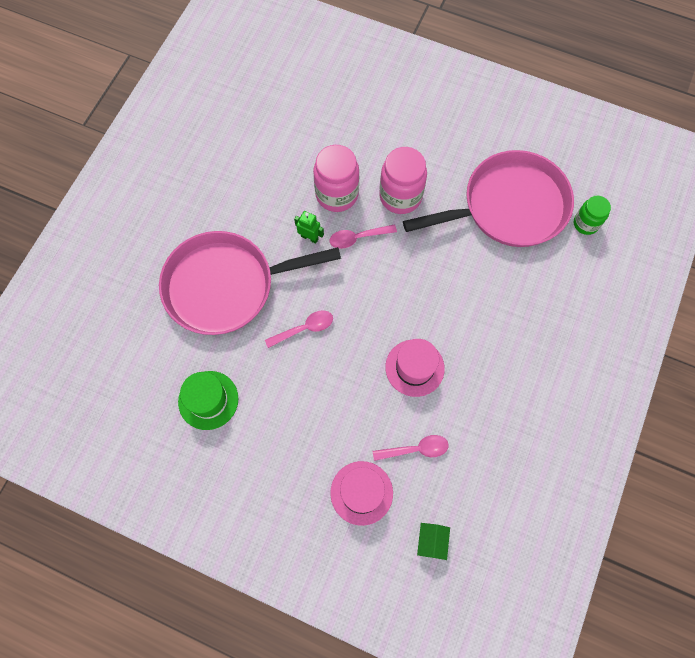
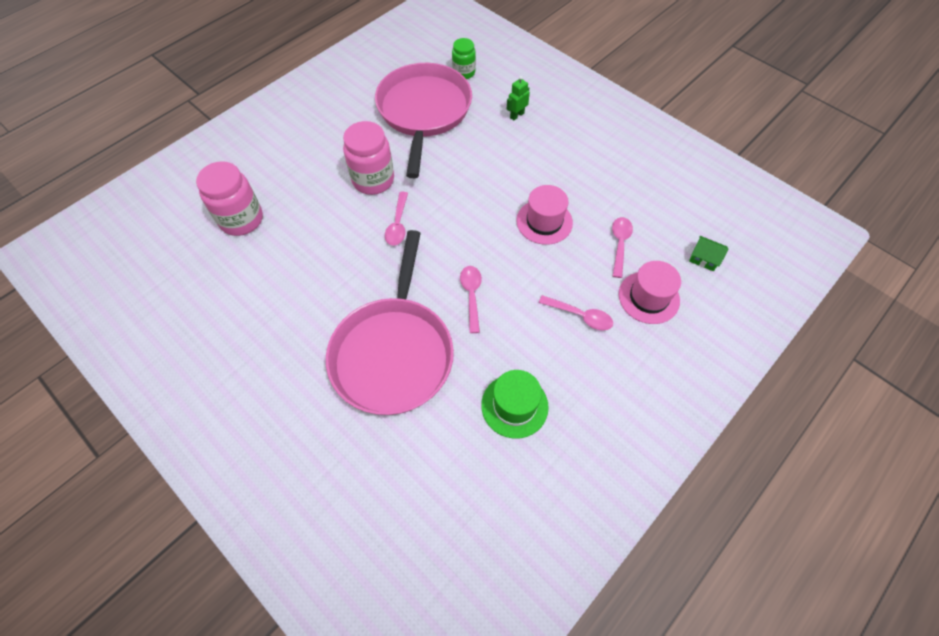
camera: 70 degrees left, 10 degrees down
(309, 237) = (377, 263): green robot -> green robot (517, 115)
(317, 432) = (580, 316): none -> pink spoon
(337, 194) = (343, 227): pink jar -> pink jar (241, 219)

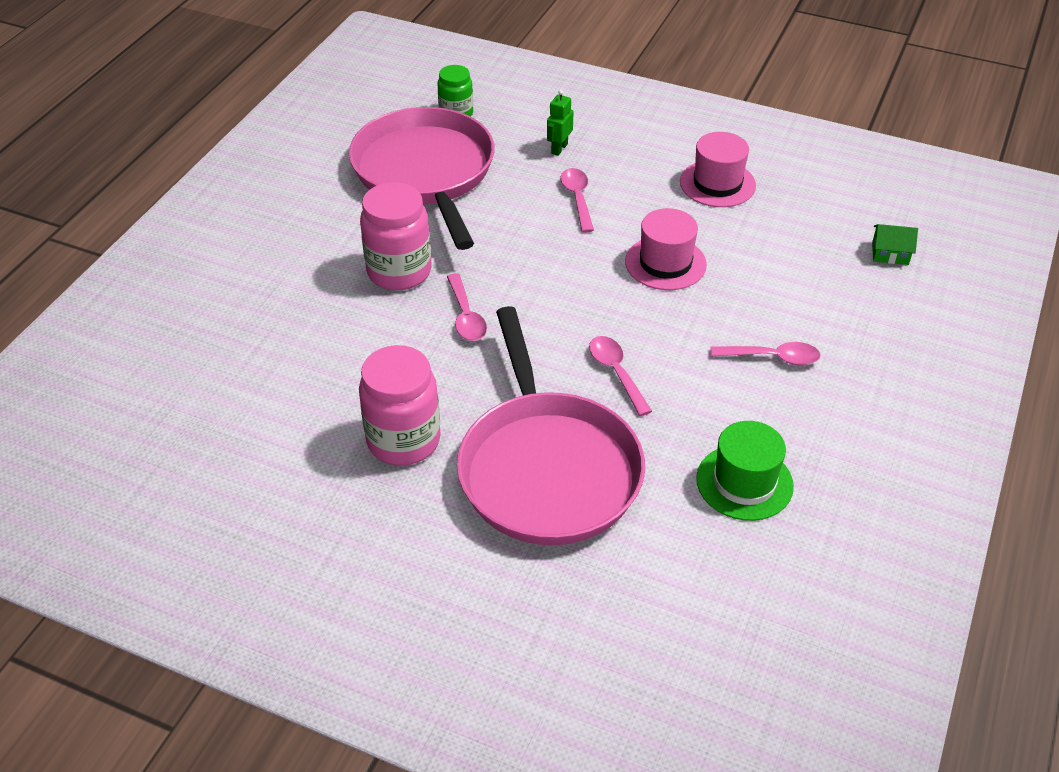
camera: 20 degrees left, 15 degrees down
(241, 219) = (227, 368): pink jar -> pink jar (403, 440)
(619, 244) = (777, 264): pink spoon -> pink spoon (577, 198)
(648, 297) = (846, 314): pink hat -> pink hat (717, 184)

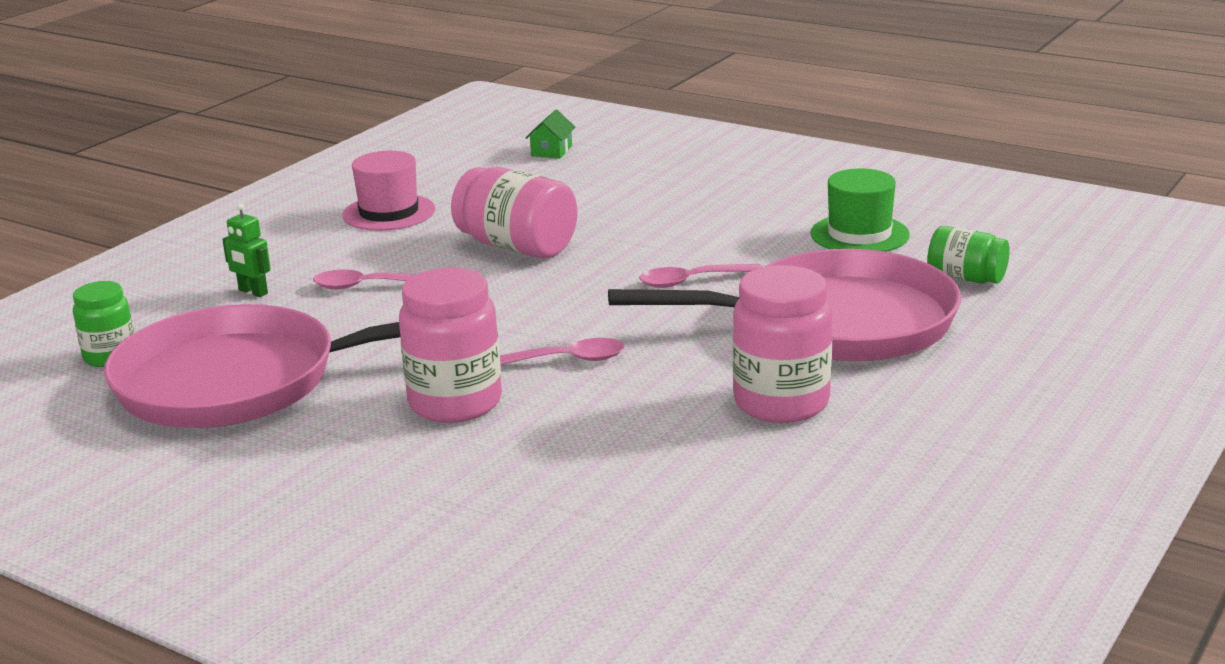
camera: 80 degrees left, 20 degrees down
(656, 564) = (966, 278): none -> green jar
(665, 263) = (517, 247): pink hat -> pink jar
(772, 357) = (688, 210): pink spoon -> none

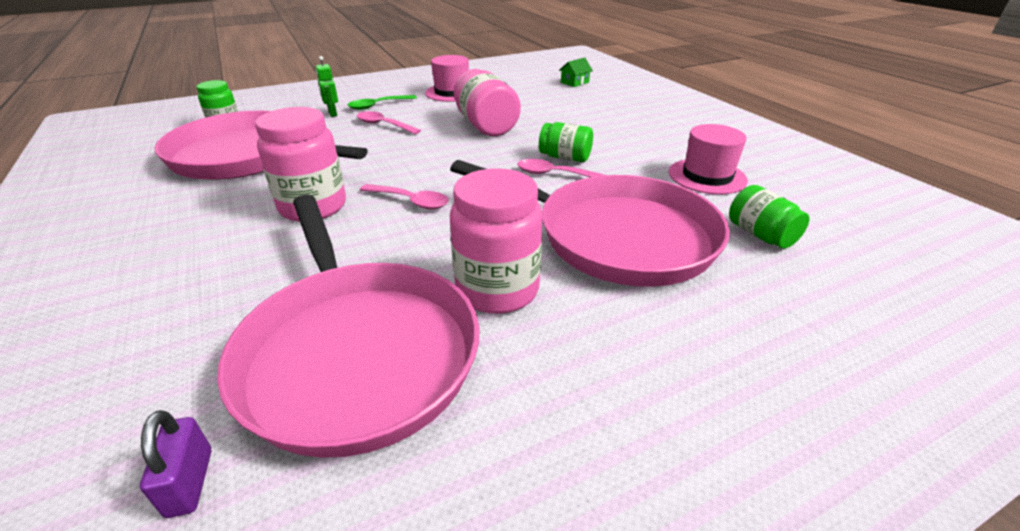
camera: 30 degrees right, 10 degrees up
(305, 262) = (378, 105): none -> green spoon
(677, 258) = (565, 157): none -> green jar
(722, 598) = (190, 482): none -> purple padlock
(723, 488) = (357, 352): none -> pink pan
(859, 234) = (707, 176): green hat -> pink hat

